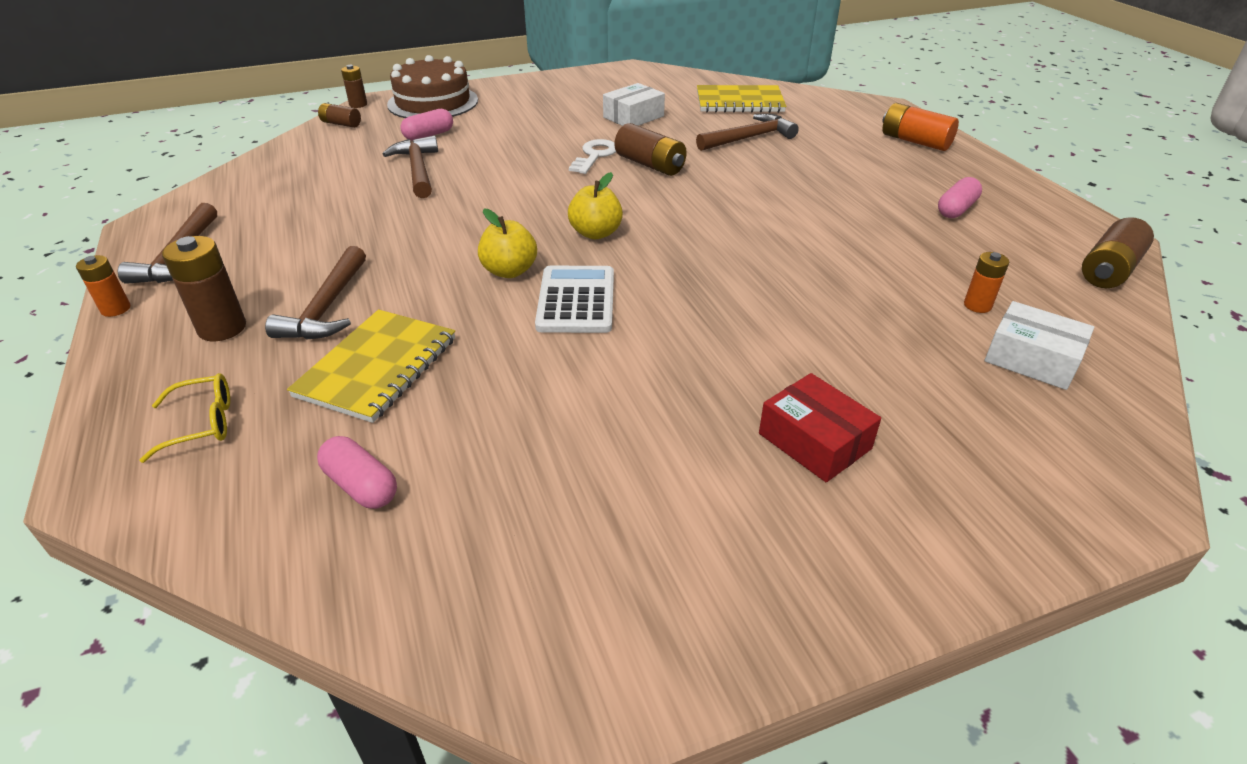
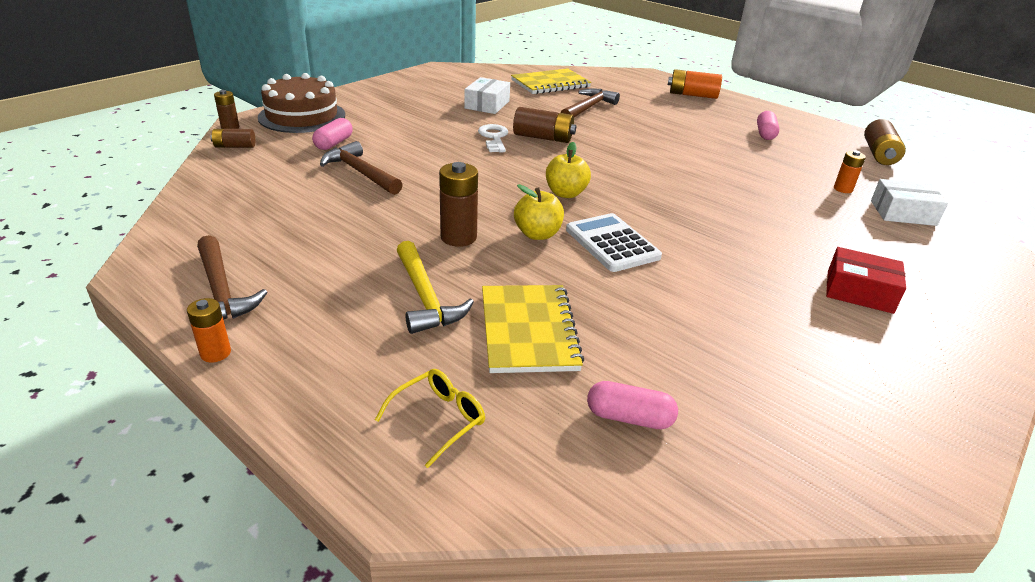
camera: 30 degrees left, 5 degrees down
(222, 328) = (351, 339): brown battery -> brown battery (458, 237)
(327, 308) = (426, 298): brown hammer -> yellow hammer

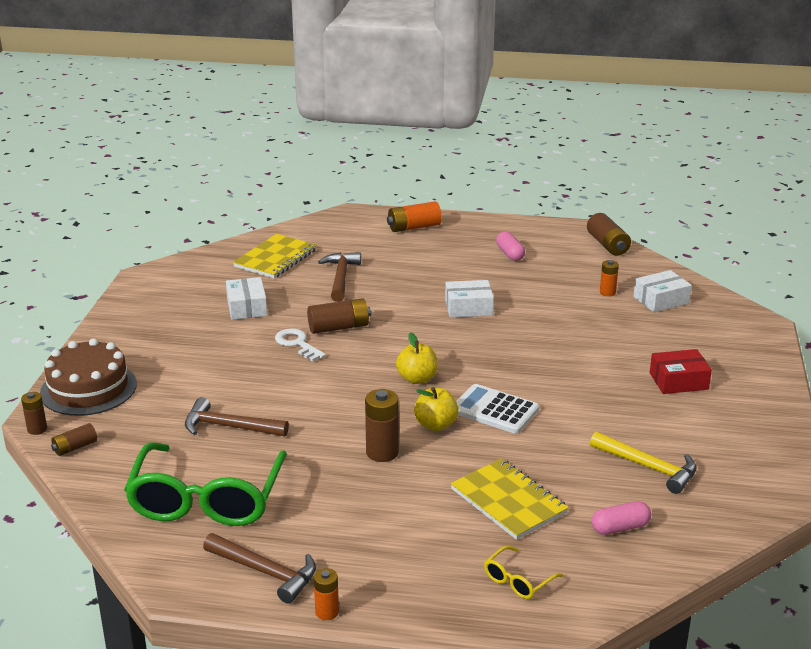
camera: 30 degrees left, 5 degrees down
(265, 215) = (206, 500): none -> green glasses
(334, 143) = (163, 407): pink capsule -> none
(426, 298) = (416, 509): yellow hammer -> yellow hammer (649, 467)
(439, 419) = (518, 581): yellow glasses -> yellow glasses turned 150 degrees counterclockwise
(679, 158) = (468, 308): none -> white box

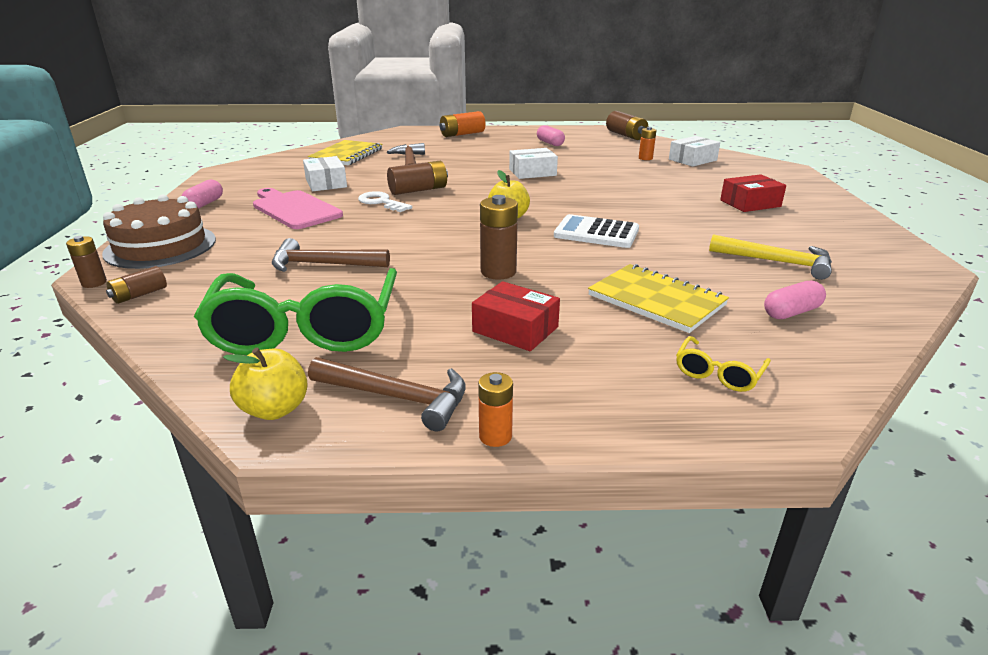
camera: 10 degrees left, 0 degrees up
(126, 331) = (204, 204): none -> pink capsule
(211, 346) = (294, 209): none -> pink cutting board
(374, 519) = (515, 329): none -> red box
(435, 425) = (544, 247): yellow apple -> yellow apple (275, 409)

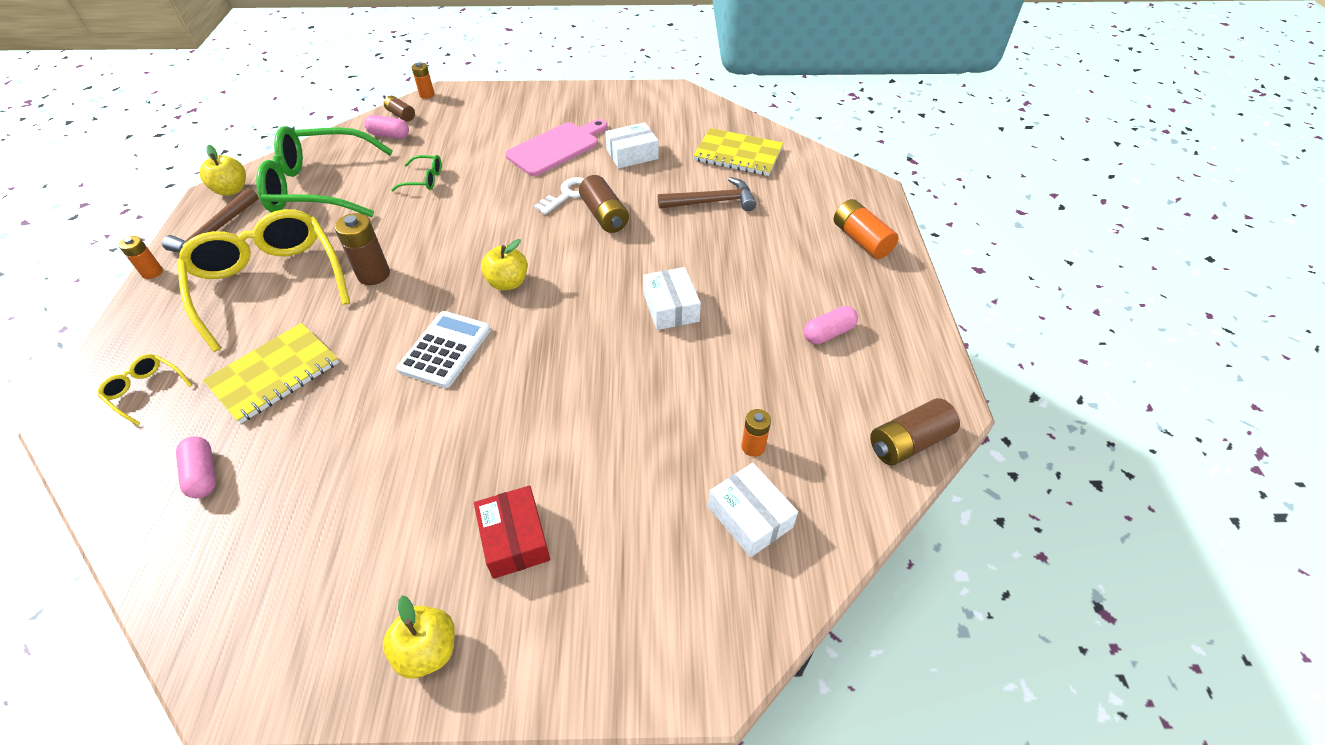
camera: 90 degrees right, 20 degrees up
(94, 283) = (427, 95): brown battery -> orange battery
(161, 246) = (484, 103): brown cake -> none
(204, 204) = (576, 102): pink capsule -> pink capsule (389, 135)
(322, 264) = (424, 179): brown hammer -> green glasses
(515, 329) = (269, 283): red box -> yellow glasses
(777, 262) = (312, 502): yellow hammer -> none
(840, 218) = (428, 650): none -> yellow apple

